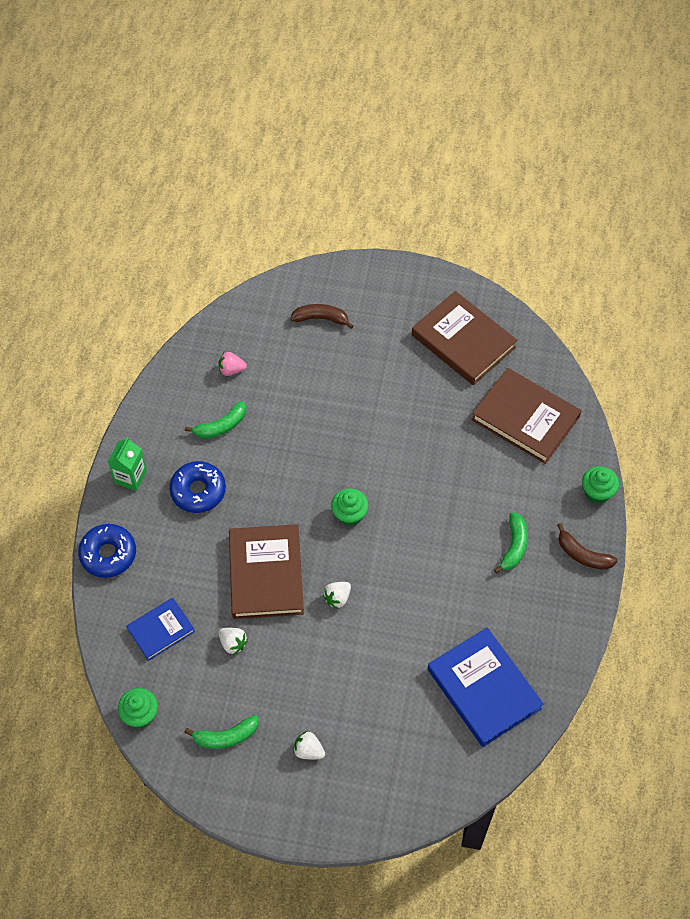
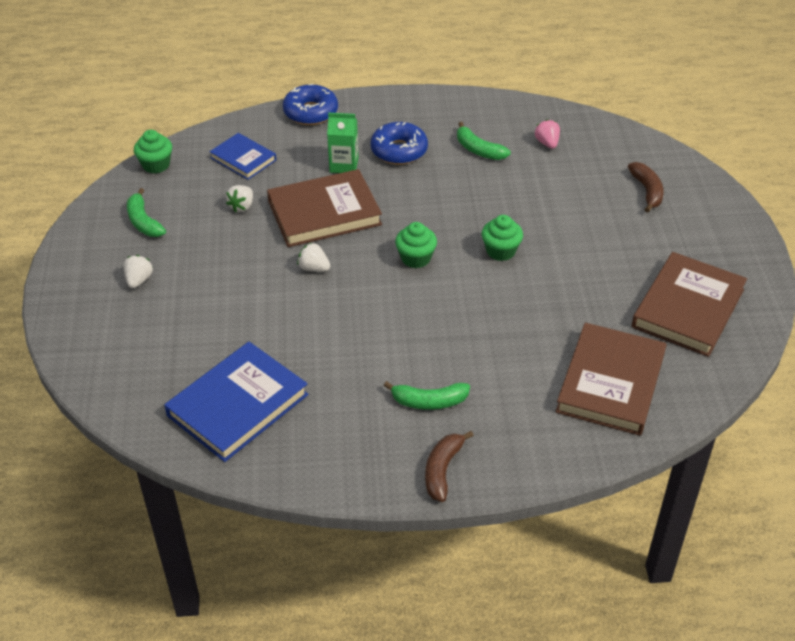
camera: 75 degrees right, 15 degrees down
(130, 477) = (396, 107): green carton -> green carton (344, 165)
(597, 492) = (538, 471): green cupcake -> green cupcake (500, 251)

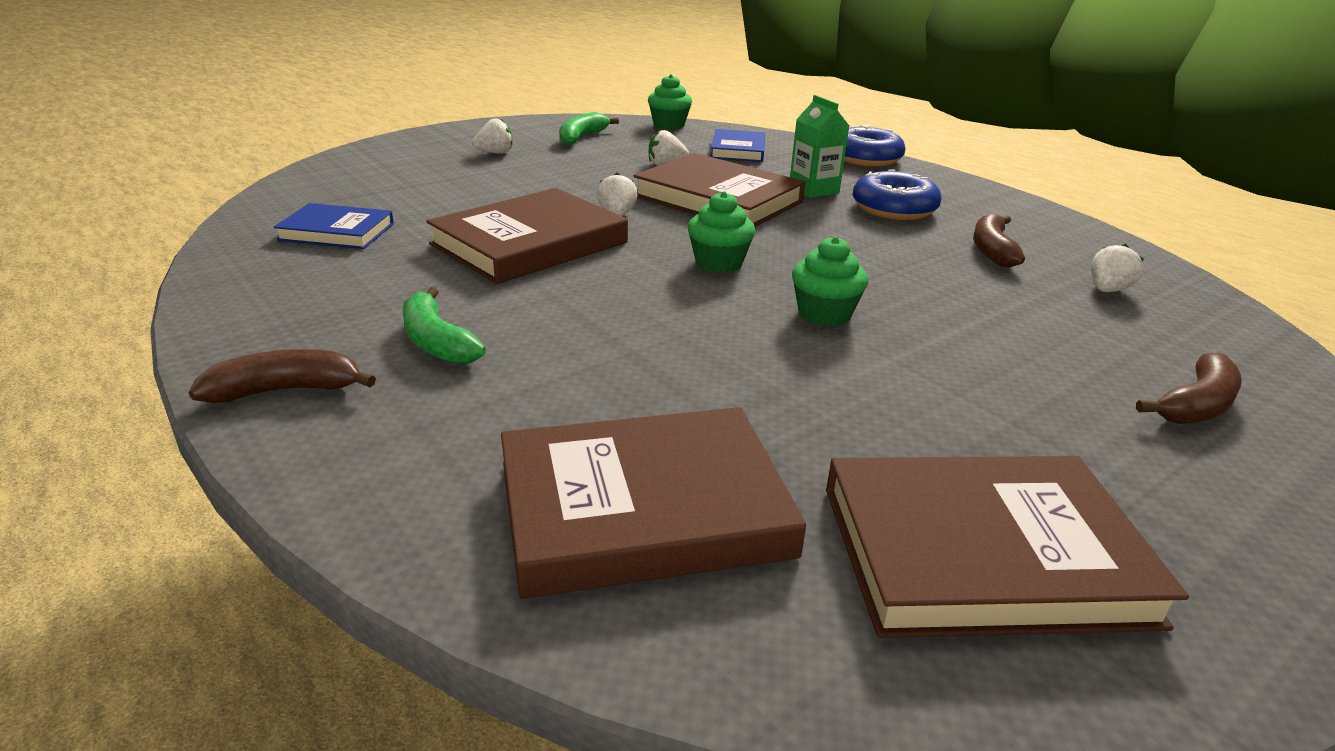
camera: 55 degrees right, 15 degrees down
(237, 405) = (337, 232): blue book -> blue book, size x0.58
(328, 323) = (530, 244): none -> brown book
(478, 150) = (992, 250): green banana -> brown banana
(547, 143) = (1107, 290): pink strawberry -> white strawberry

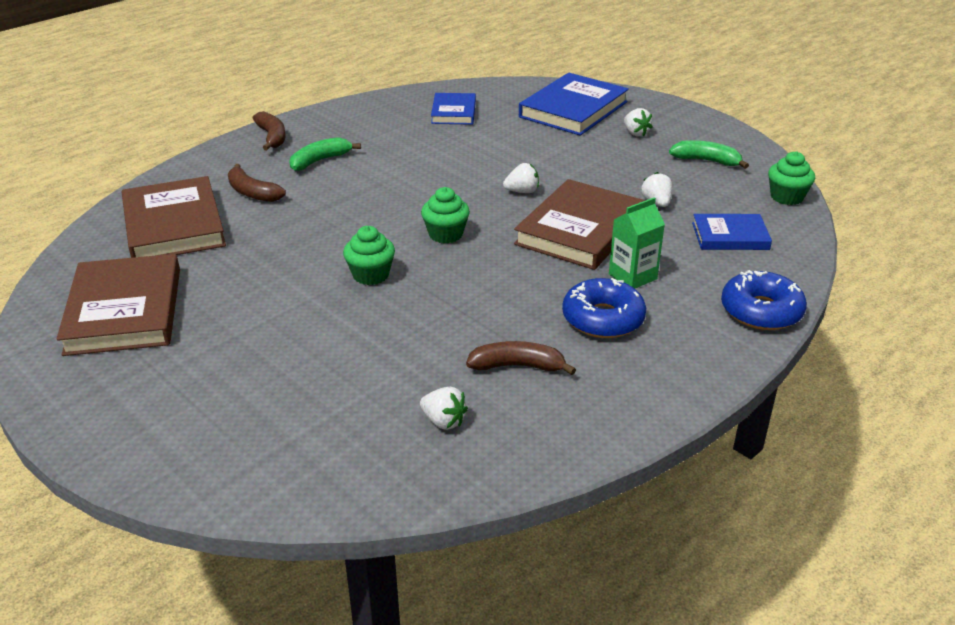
camera: 85 degrees right, 5 degrees up
(401, 170) = (573, 109): none -> blue book
(530, 244) = (456, 168): brown book -> none
(1196, 405) = (251, 421): brown banana -> brown banana (252, 192)

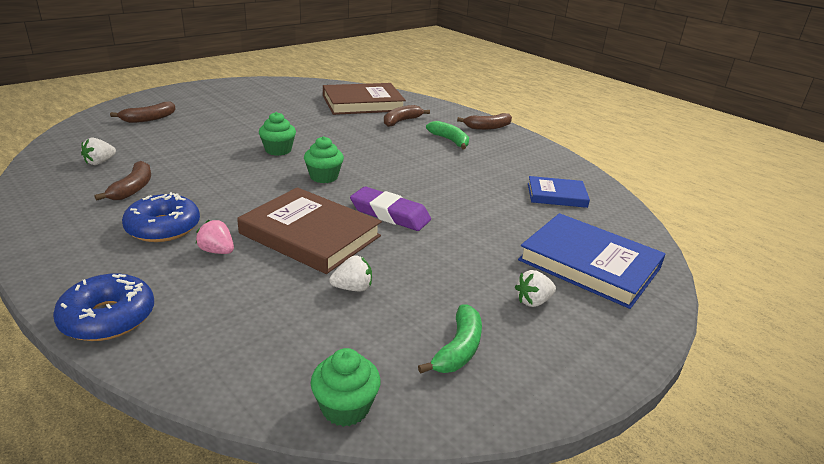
camera: 90 degrees right, 5 degrees down
(124, 310) = (274, 95): brown book -> none
(250, 423) = (149, 119): none -> brown banana
(522, 191) = (390, 214): white strawberry -> purple eraser
(632, 276) = (217, 251): green carton -> pink strawberry
(730, 236) = (262, 328): blue book -> none

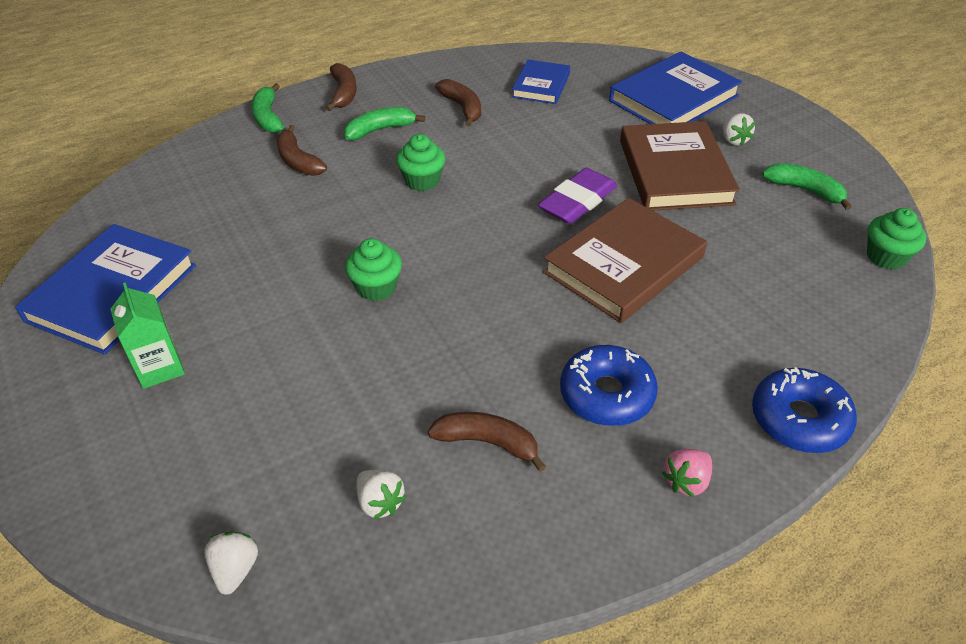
camera: 75 degrees left, 15 degrees up
(149, 119) = (183, 461): brown banana -> brown banana (462, 108)
(215, 108) = (160, 368): none -> green carton
(217, 251) = (662, 340): pink strawberry -> pink strawberry (686, 481)
(272, 94) = (112, 293): none -> blue book
(324, 177) = (474, 246): green cupcake -> green cupcake (422, 181)
(353, 288) = (725, 241): white strawberry -> white strawberry (235, 570)
(363, 103) = (207, 190): brown book -> brown book (675, 172)
(445, 110) = (268, 117): none -> green banana

